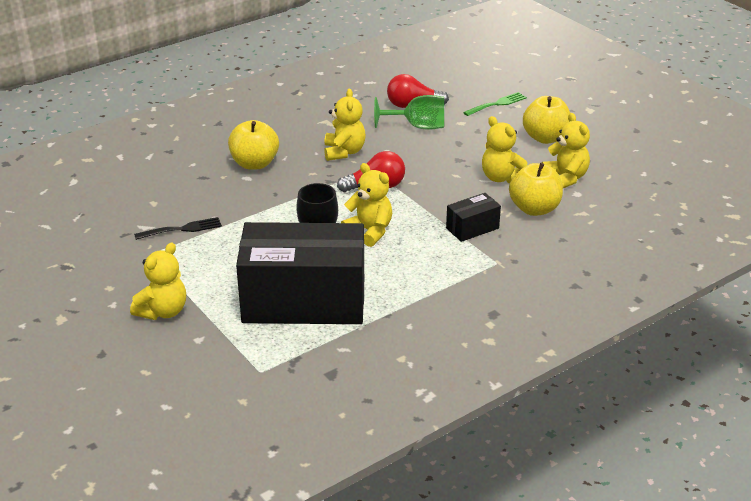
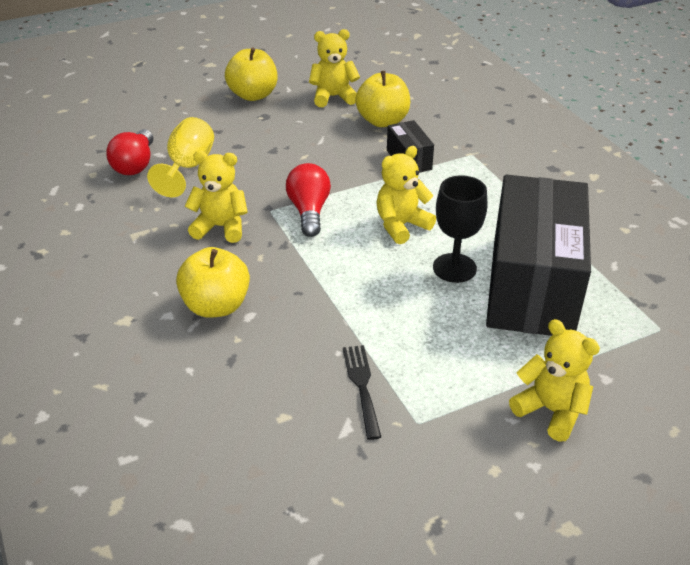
camera: 80 degrees left, 5 degrees up
(418, 126) = (188, 167): green goblet -> yellow goblet
(497, 104) = (167, 111): green fork -> none
(501, 177) = (319, 130): yellow teddy bear -> none

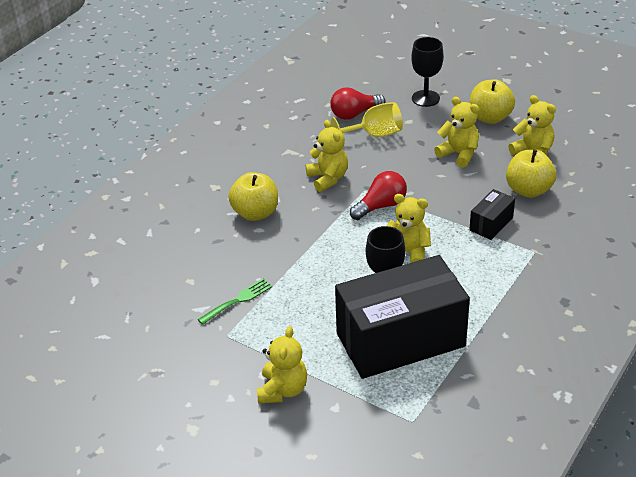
camera: 60 degrees right, 0 degrees up
(173, 114) = (425, 98): none -> black goblet
(285, 133) = (459, 154): none -> yellow teddy bear
(361, 386) = (238, 300): black fork -> green fork

